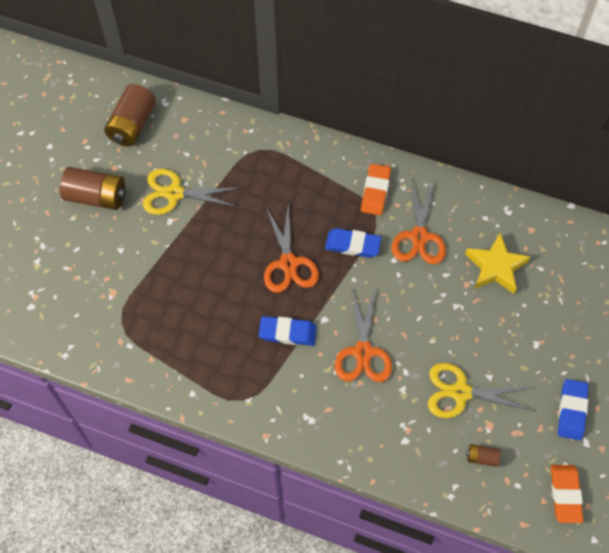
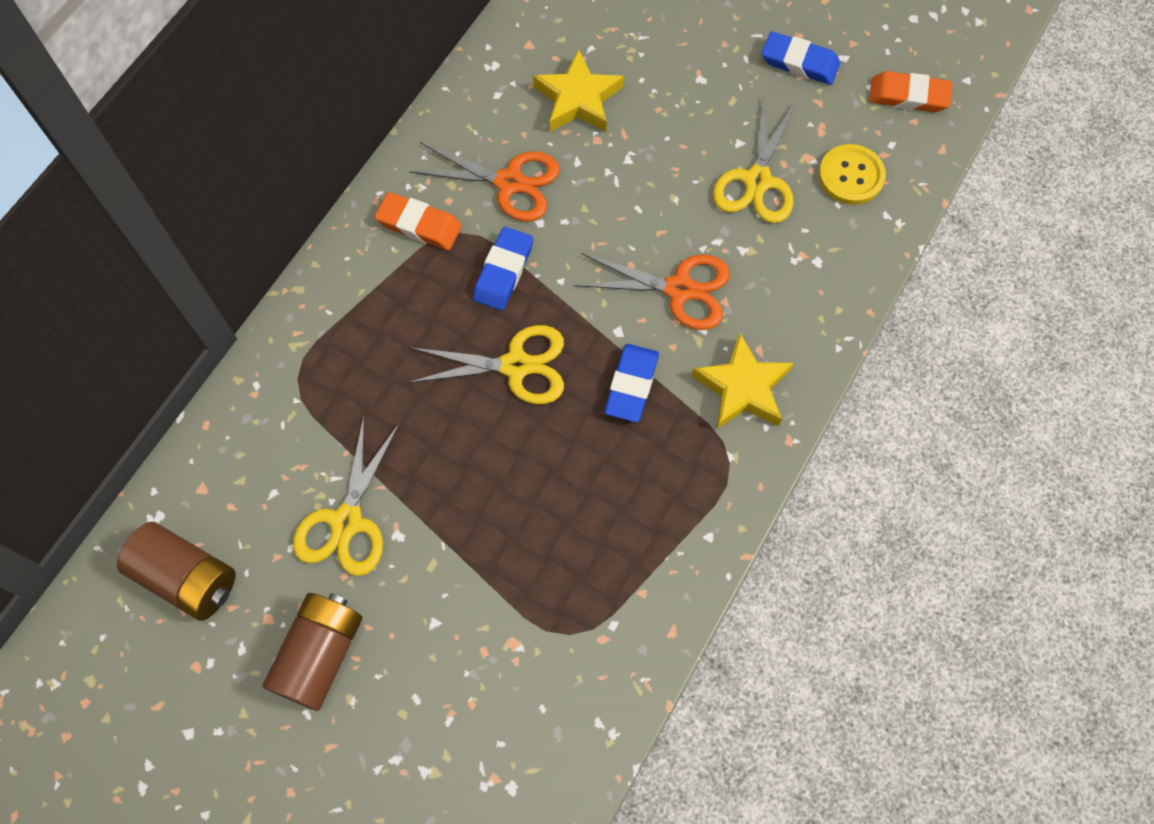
camera: 80 degrees left, 5 degrees up
(288, 263) = (516, 366): orange scissors -> yellow scissors
(298, 401) = (742, 388): none -> yellow star
(482, 457) = (851, 176): brown battery -> yellow button

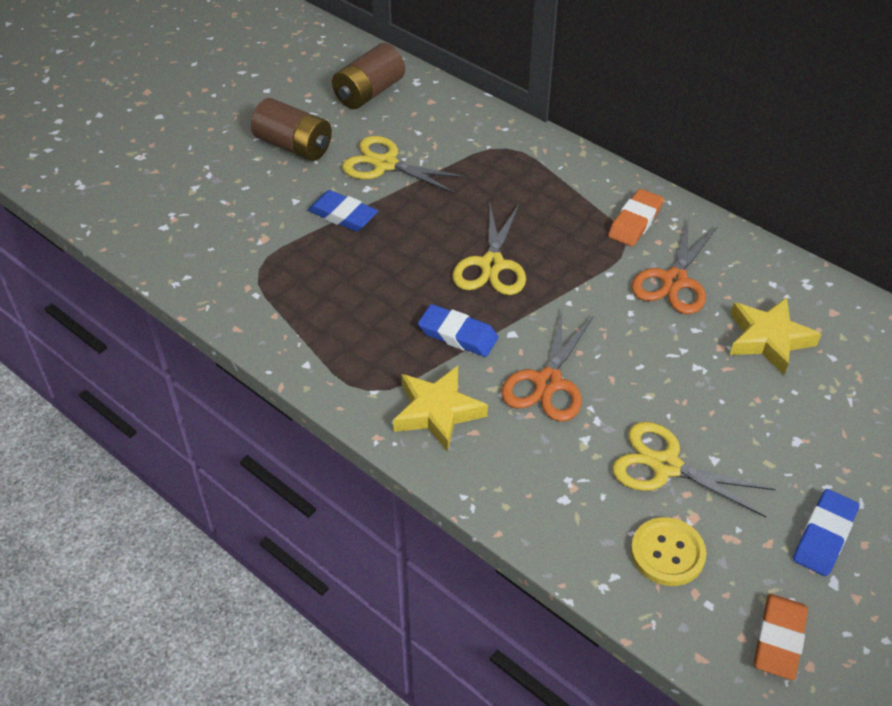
camera: 100 degrees right, 20 degrees down
(503, 272) = (583, 267): blue eraser -> blue eraser (343, 215)

